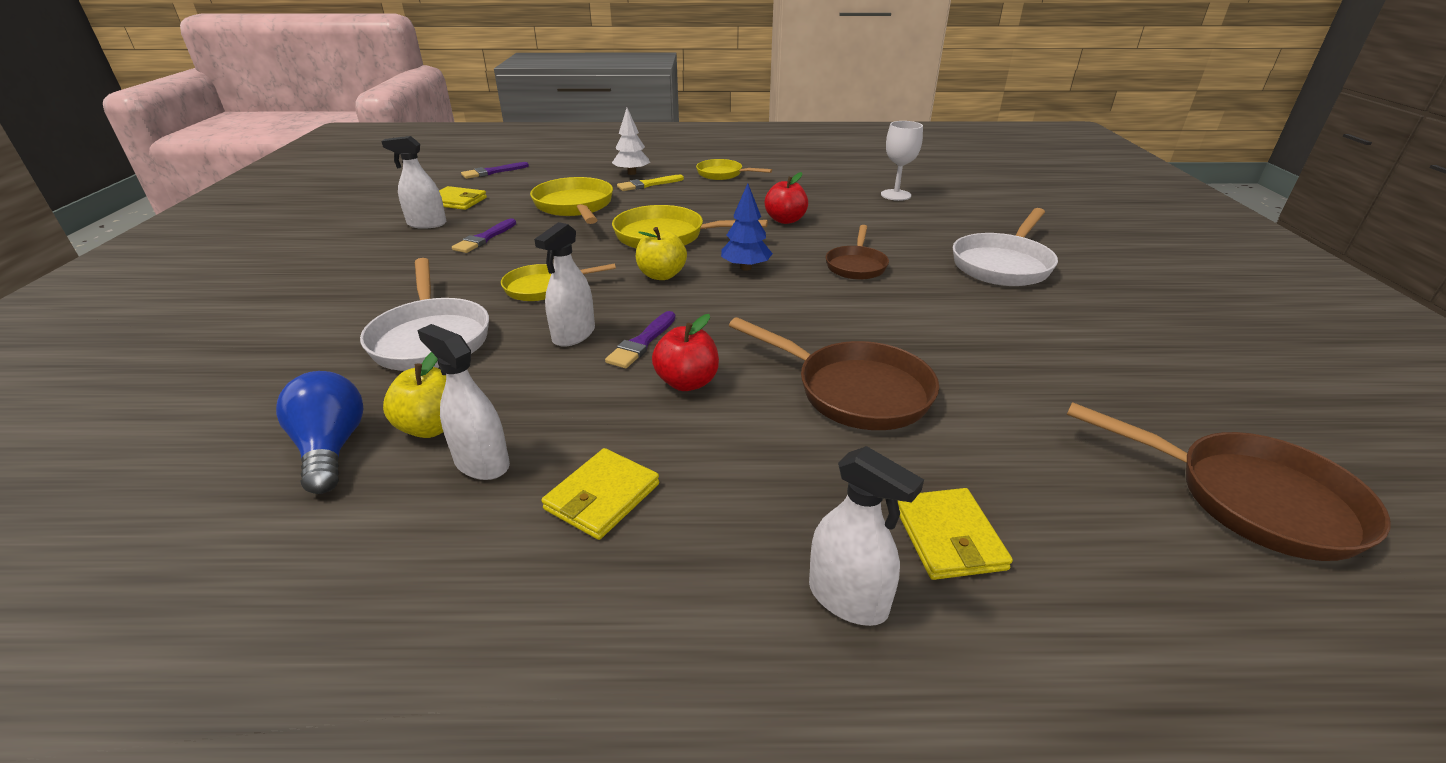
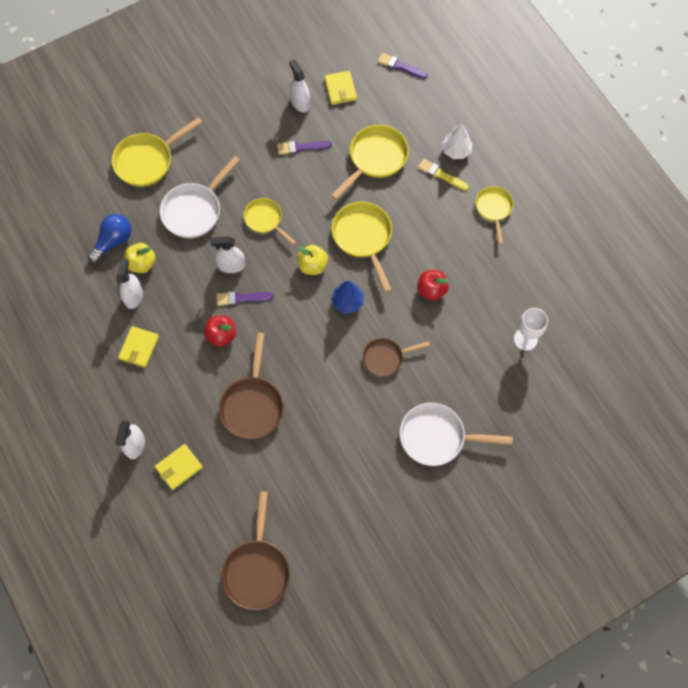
camera: 60 degrees right, 35 degrees up
(267, 355) = (147, 161): none -> yellow pan
(602, 496) = (139, 347): yellow wallet -> yellow wallet turned 75 degrees counterclockwise

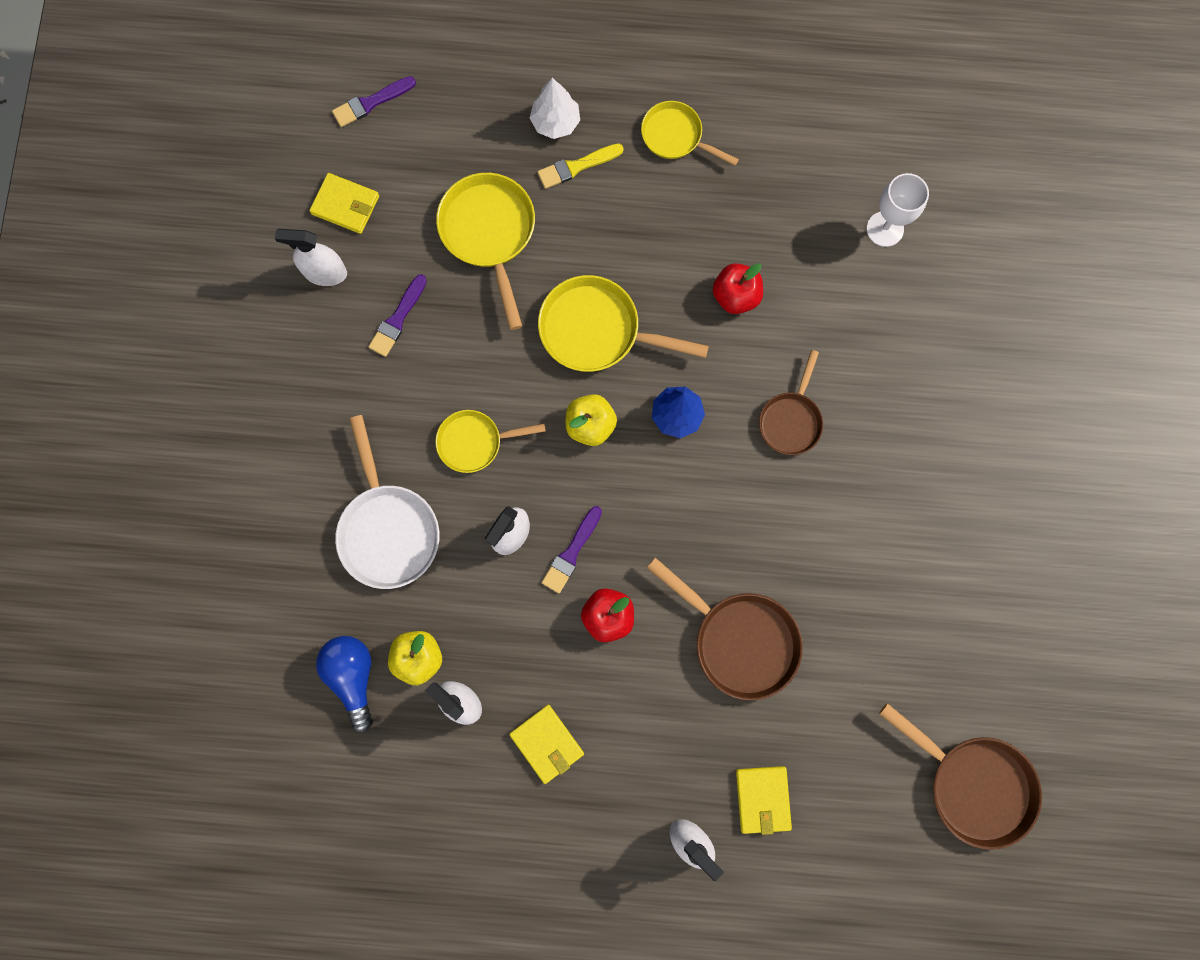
camera: 55 degrees left, 10 degrees up
(147, 161) = (257, 545): yellow pan -> none
(437, 437) = (943, 431): white pan -> none

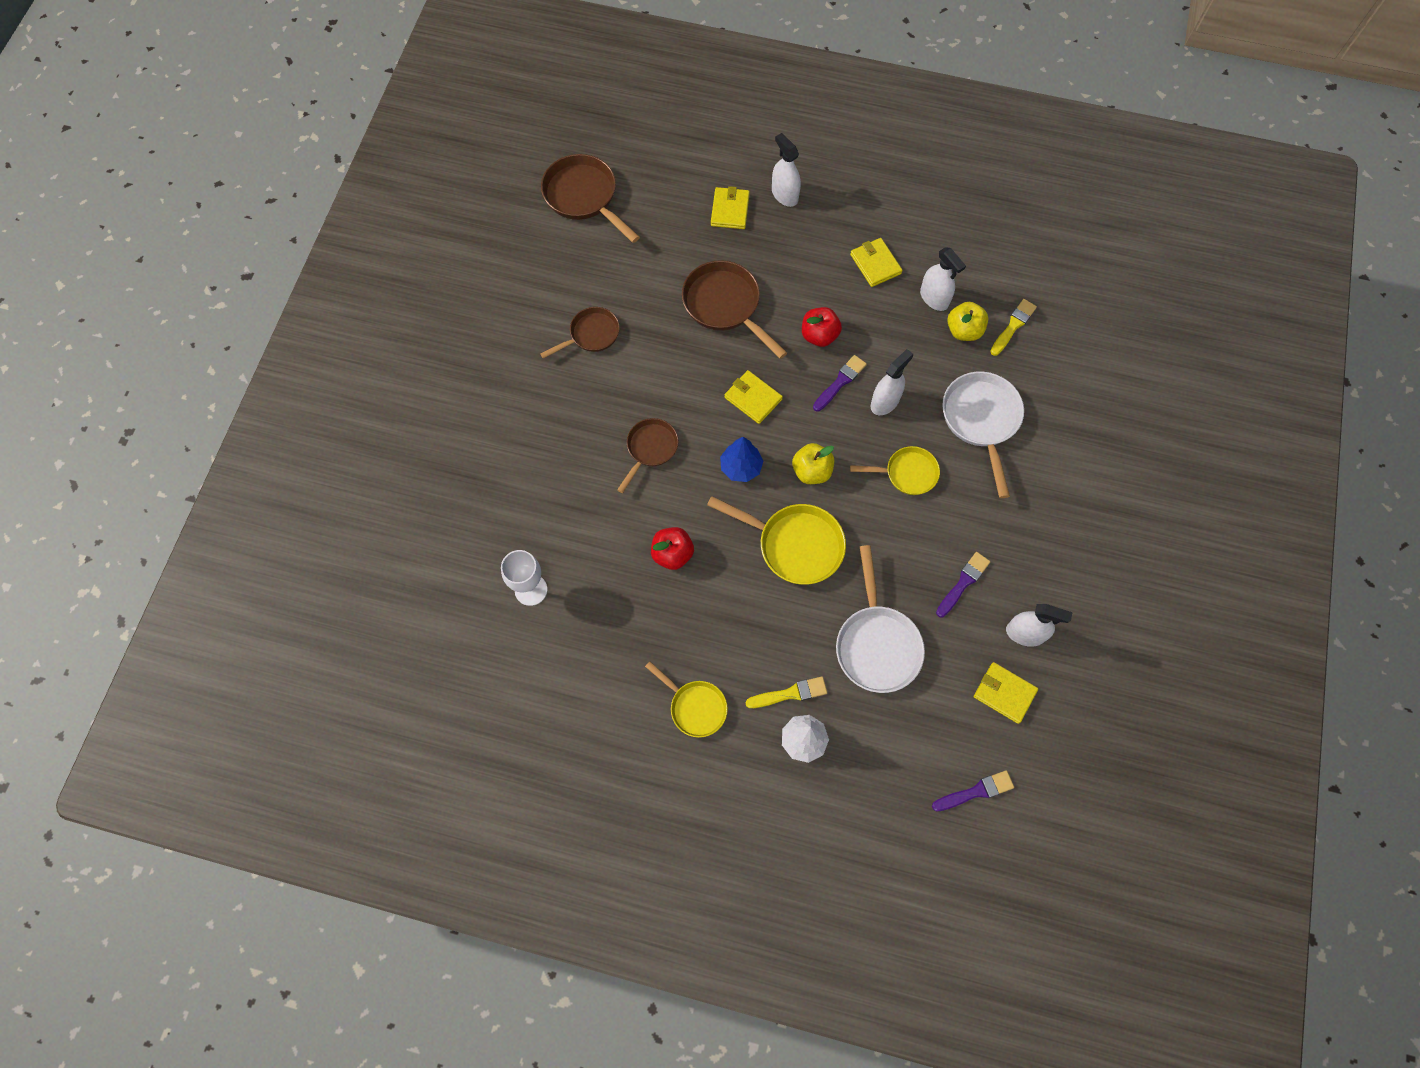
camera: 170 degrees left, 10 degrees down
(353, 677) = (1013, 326): blue light bulb -> yellow brush
(489, 234) = (876, 644): yellow pan -> white pan
(678, 510) = (753, 398): none -> yellow wallet
(904, 565) = (591, 335): none -> brown pan

